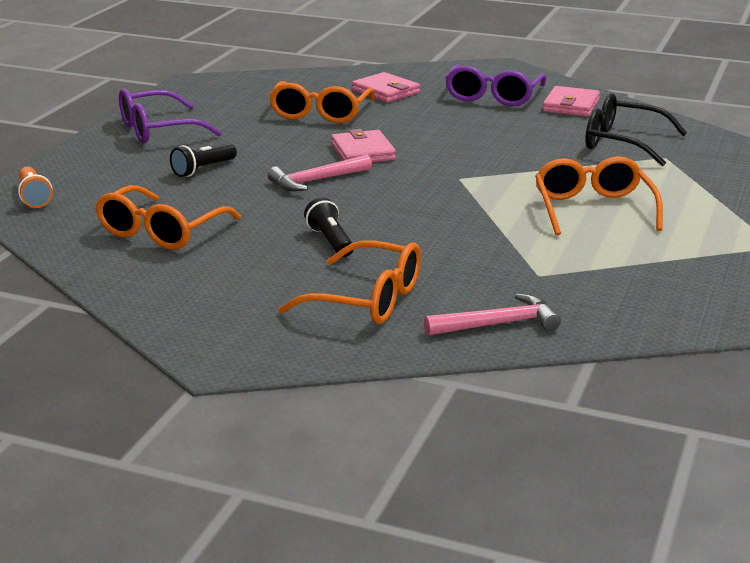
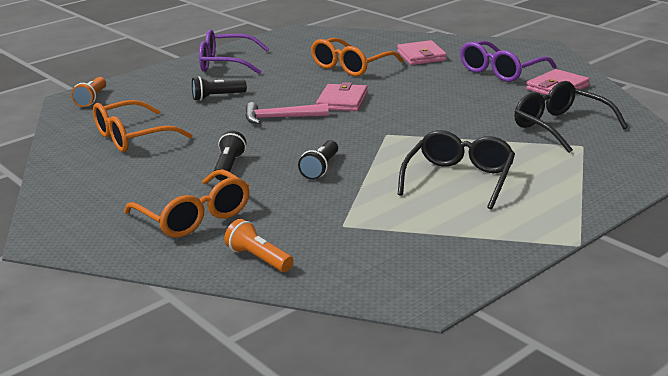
camera: 30 degrees right, 0 degrees up
(437, 225) = (320, 168): none -> black flashlight
(498, 324) = (259, 258): pink hammer -> orange flashlight
(593, 209) = (459, 179): orange glasses -> black glasses

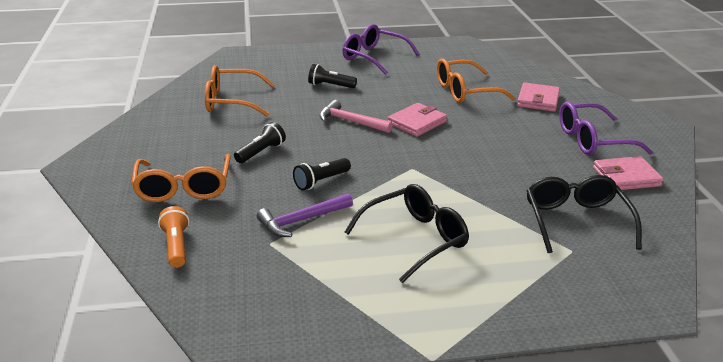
camera: 30 degrees right, 5 degrees up
(92, 99) = (247, 59): orange flashlight -> none
(346, 200) = (302, 220): none -> purple hammer

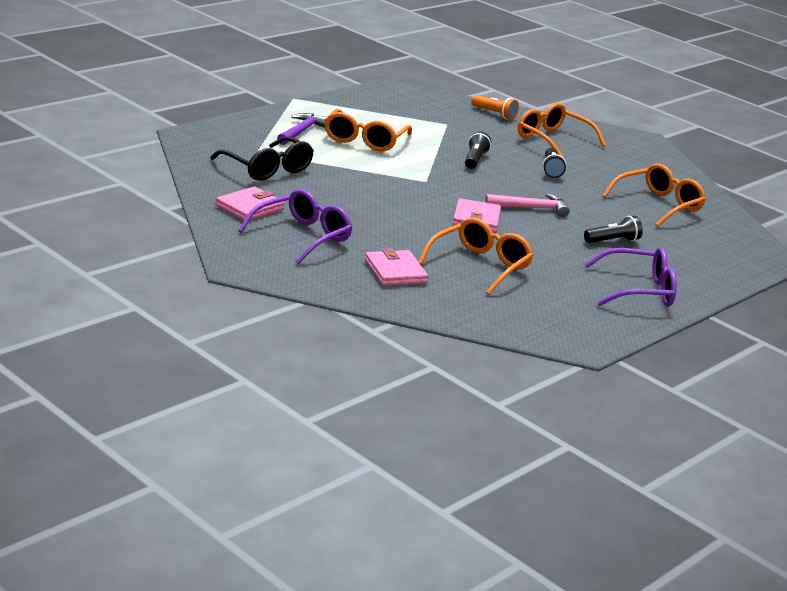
camera: 140 degrees right, 5 degrees down
(302, 220) = (448, 137): purple hammer -> purple hammer (301, 132)
(414, 239) = (364, 140): black glasses -> orange glasses

